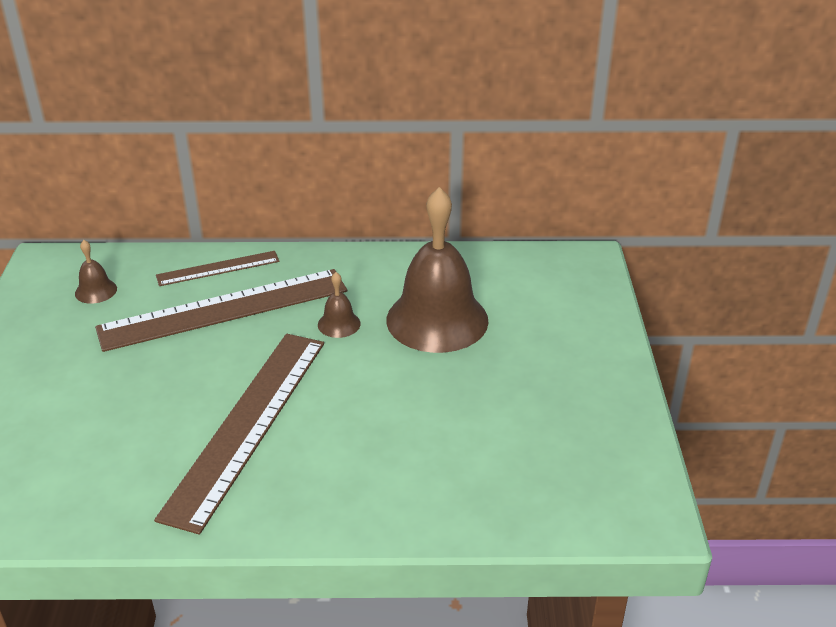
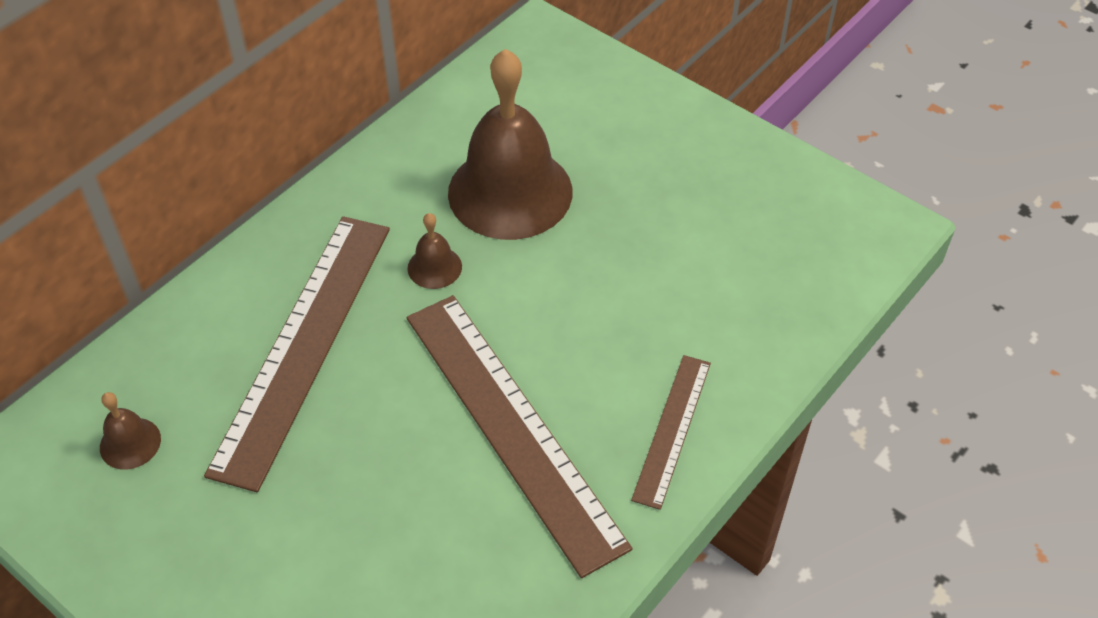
camera: 50 degrees left, 15 degrees up
(218, 268) = (222, 310): brown ruler -> brown ruler (672, 430)

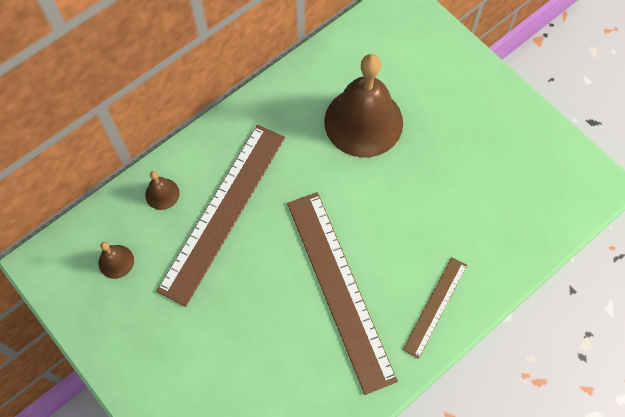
camera: 10 degrees right, 15 degrees up
(434, 267) = (309, 169): brown bell -> brown bell (162, 194)

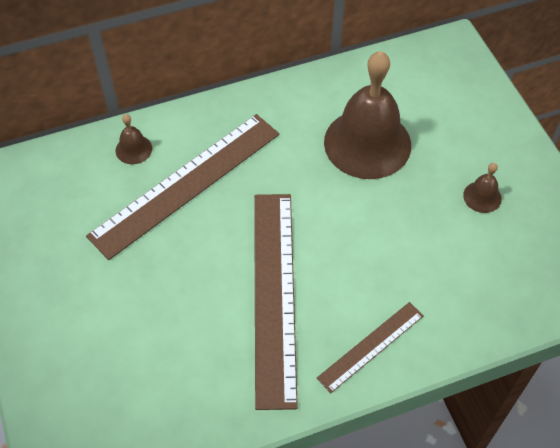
camera: 20 degrees right, 10 degrees down
(116, 261) = (60, 196): brown bell -> brown bell (482, 197)

